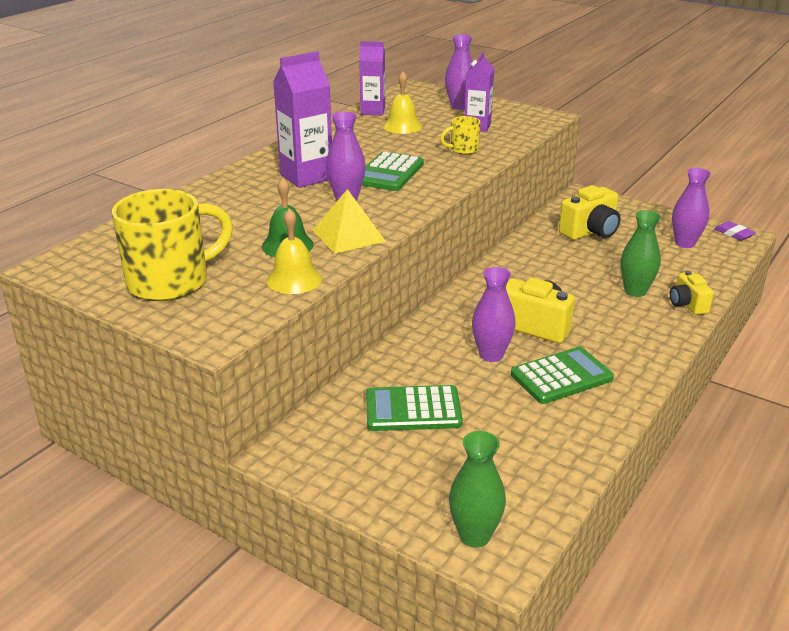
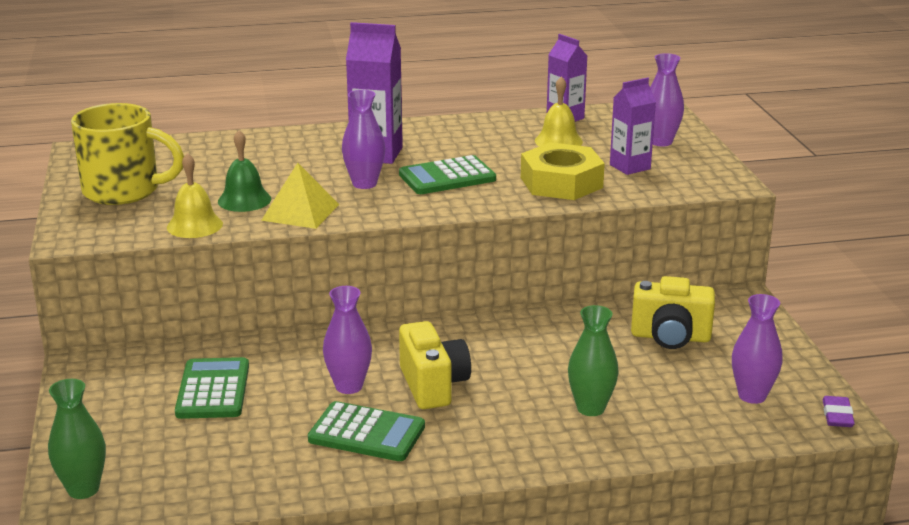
camera: 45 degrees right, 5 degrees down
(413, 410) = (213, 390): green calculator -> green calculator turned 45 degrees clockwise
(463, 150) = (561, 182): yellow mug -> yellow nut
(687, 305) = (616, 446): yellow camera -> none

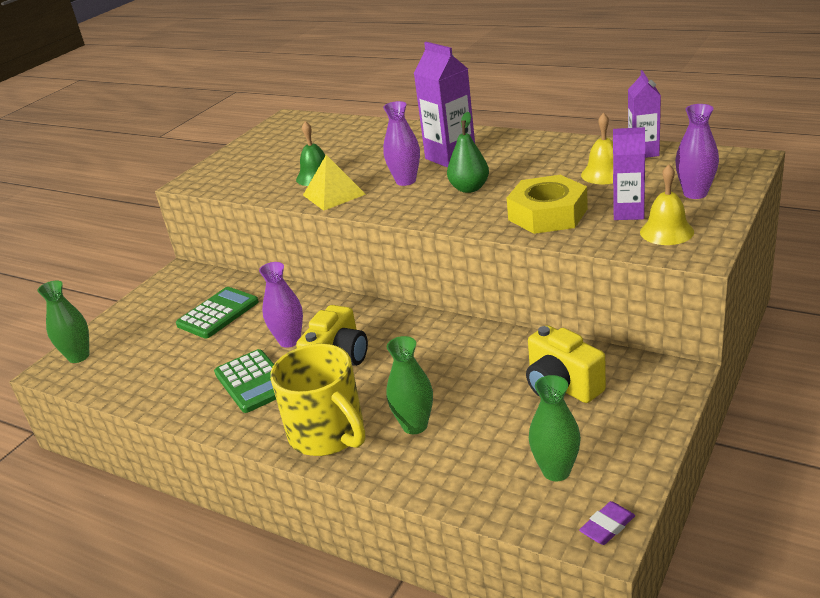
camera: 45 degrees right, 5 degrees up
(124, 191) = (264, 153): yellow mug -> yellow mug (328, 434)
(194, 225) = (262, 189): yellow bell -> yellow bell (666, 232)
(447, 177) = (469, 188): green calculator -> green pear
(752, 396) = (556, 471): purple vase -> green vase

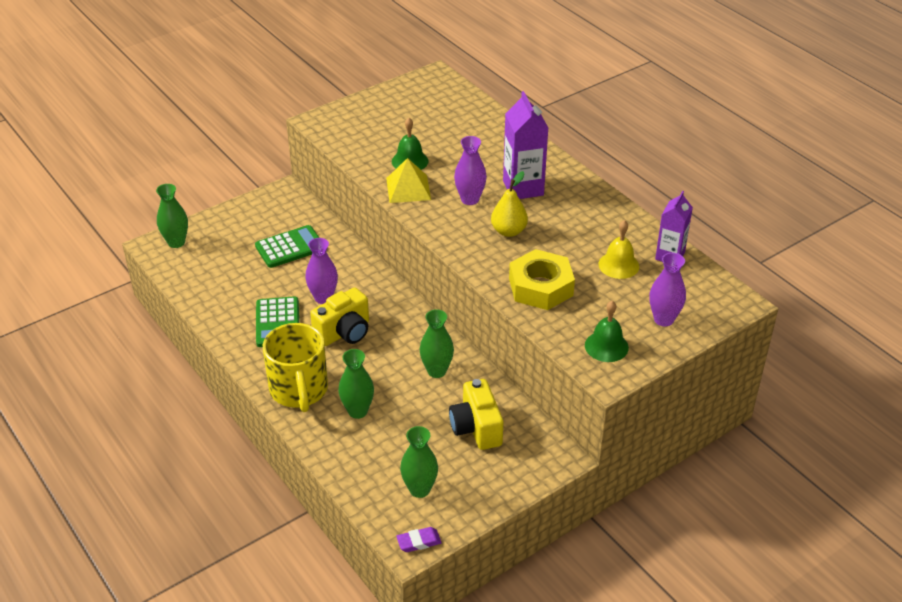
camera: 20 degrees right, 10 degrees up
(469, 188) = (508, 231): green pear -> yellow pear
(470, 354) = (436, 371): none -> green vase
(628, 213) = (598, 314): purple carton -> none
(666, 232) = (606, 346): yellow bell -> green bell

